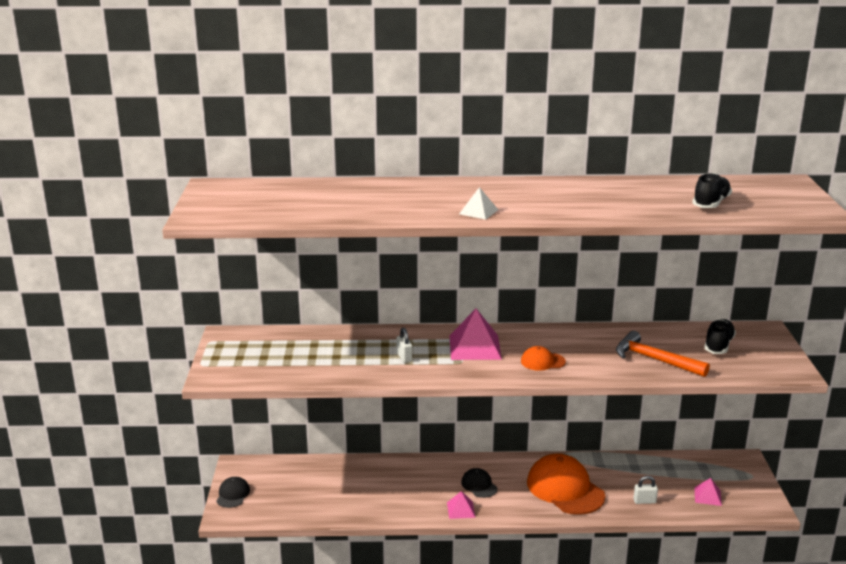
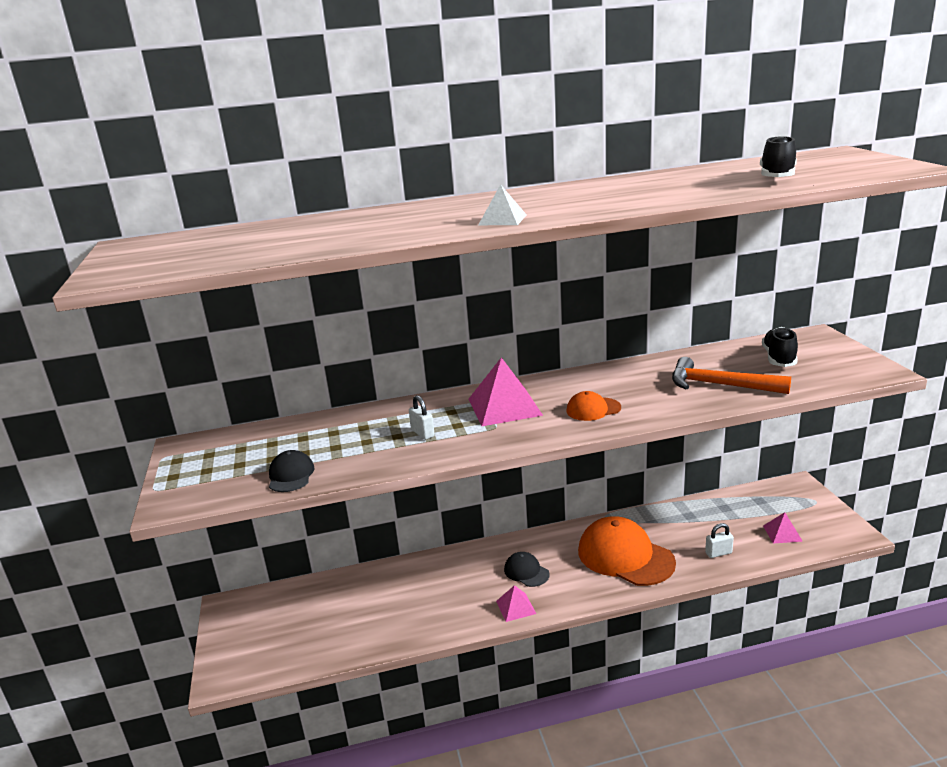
camera: 10 degrees left, 0 degrees up
(233, 494) = (227, 646): black cap -> black cap (291, 475)

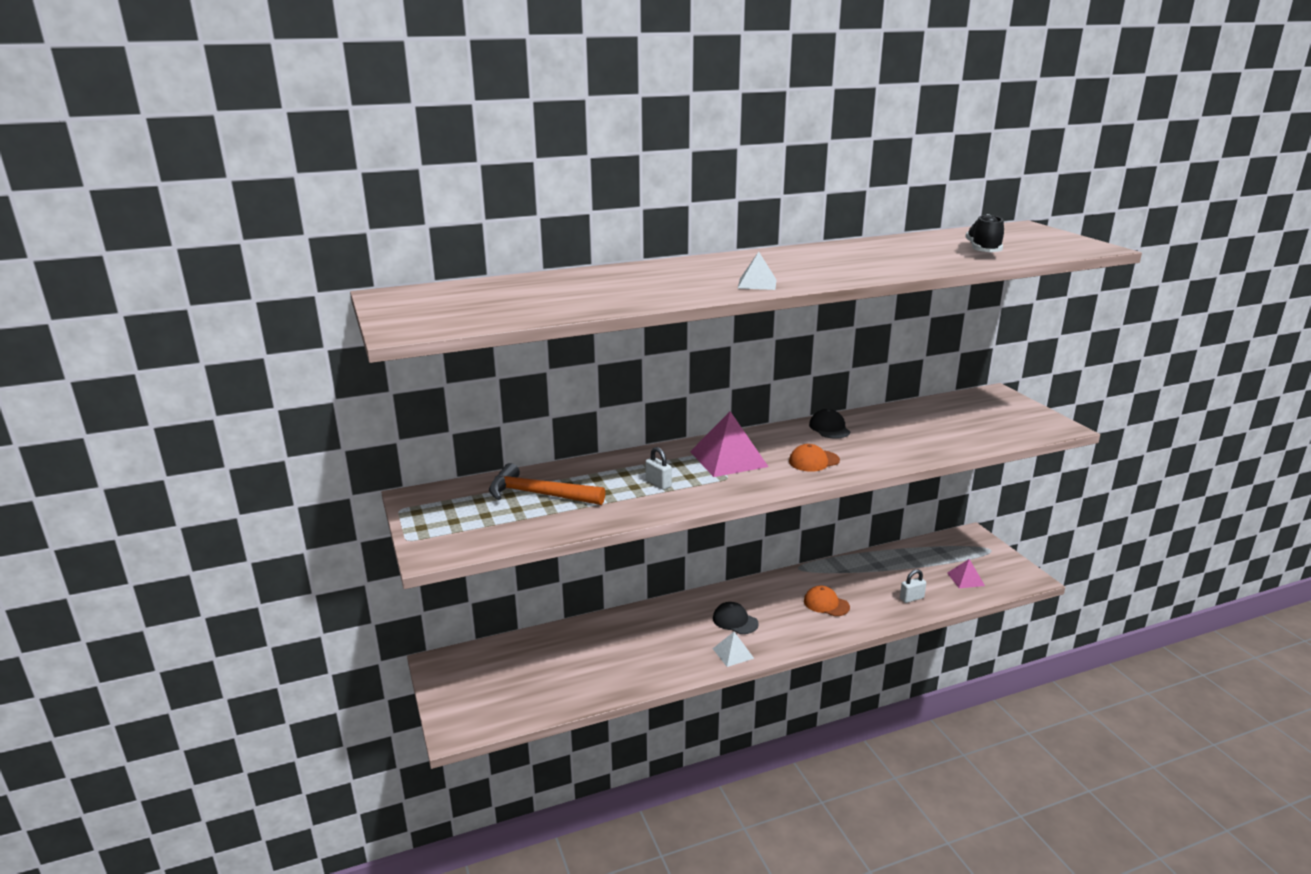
camera: 10 degrees left, 0 degrees up
(291, 475) = (544, 524): black cap -> black cap (829, 428)
(516, 607) = (733, 653): pink pyramid -> white pyramid
(625, 556) = (826, 604): orange cap -> orange cap, size x0.49
(720, 385) = (923, 439): orange hammer -> orange hammer (539, 494)
(778, 358) = (968, 415): black shoe -> none

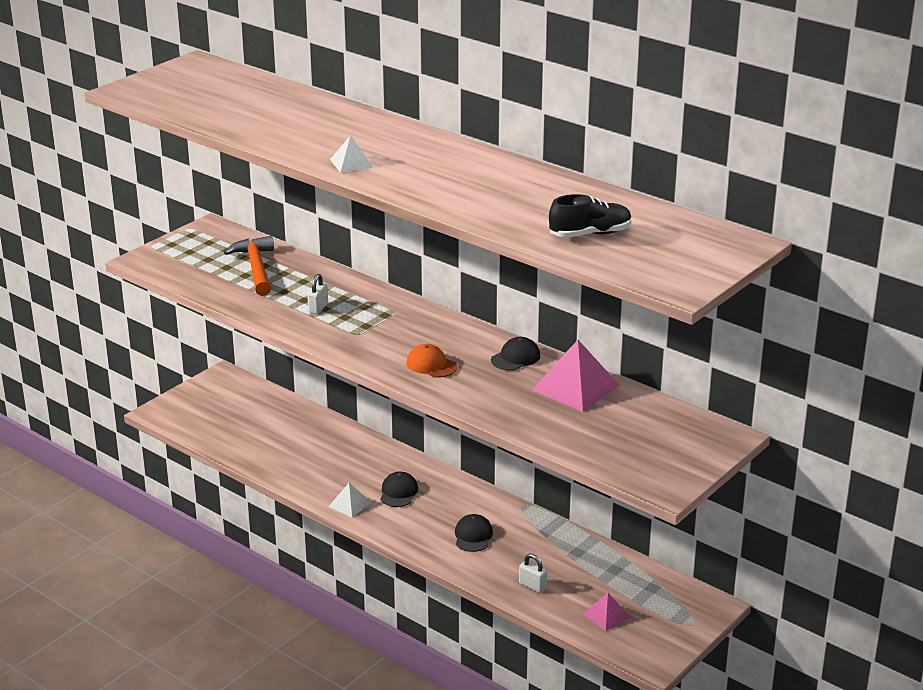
camera: 60 degrees right, 5 degrees up
(728, 459) = (395, 325): pink pyramid -> pink pyramid (575, 387)
(826, 604) = (473, 536): orange cap -> black cap

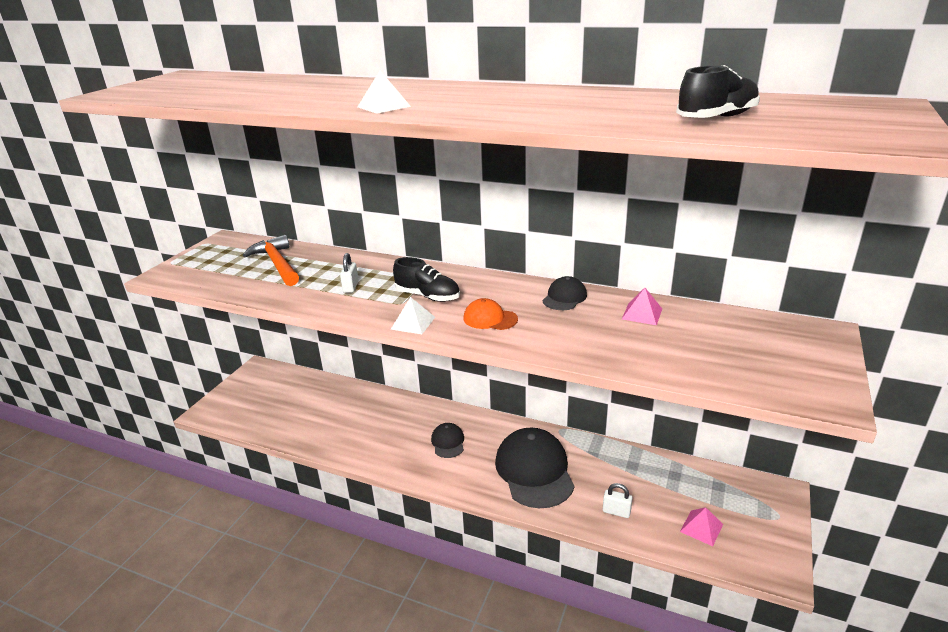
camera: 15 degrees left, 0 degrees up
(349, 504) = (409, 464): white pyramid -> white pyramid (413, 323)
(386, 331) = (427, 296): none -> black shoe
(473, 536) = (534, 471): black cap -> black cap, size x2.06
(575, 387) = (642, 314): pink pyramid -> pink pyramid, size x0.54

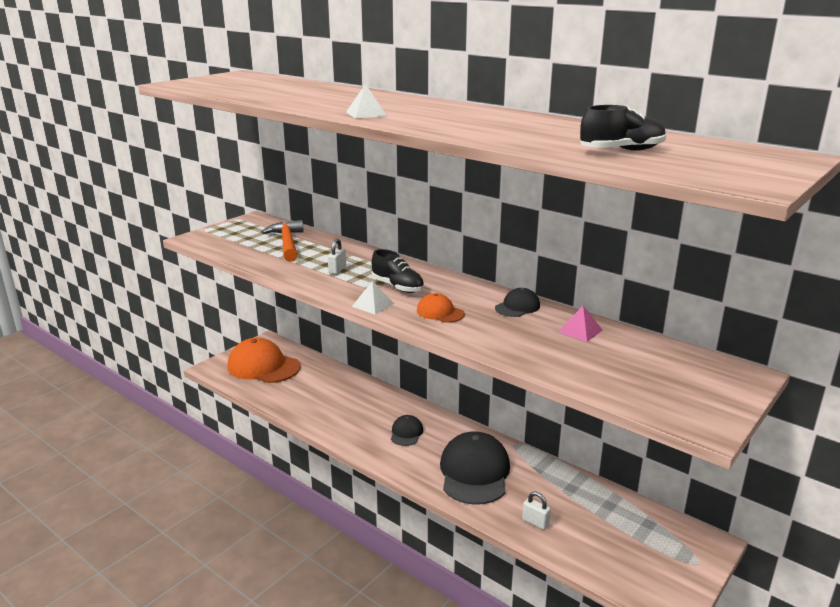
camera: 15 degrees right, 5 degrees down
(264, 398) = (263, 366): none -> orange cap
(701, 527) = (612, 554): pink pyramid -> none

